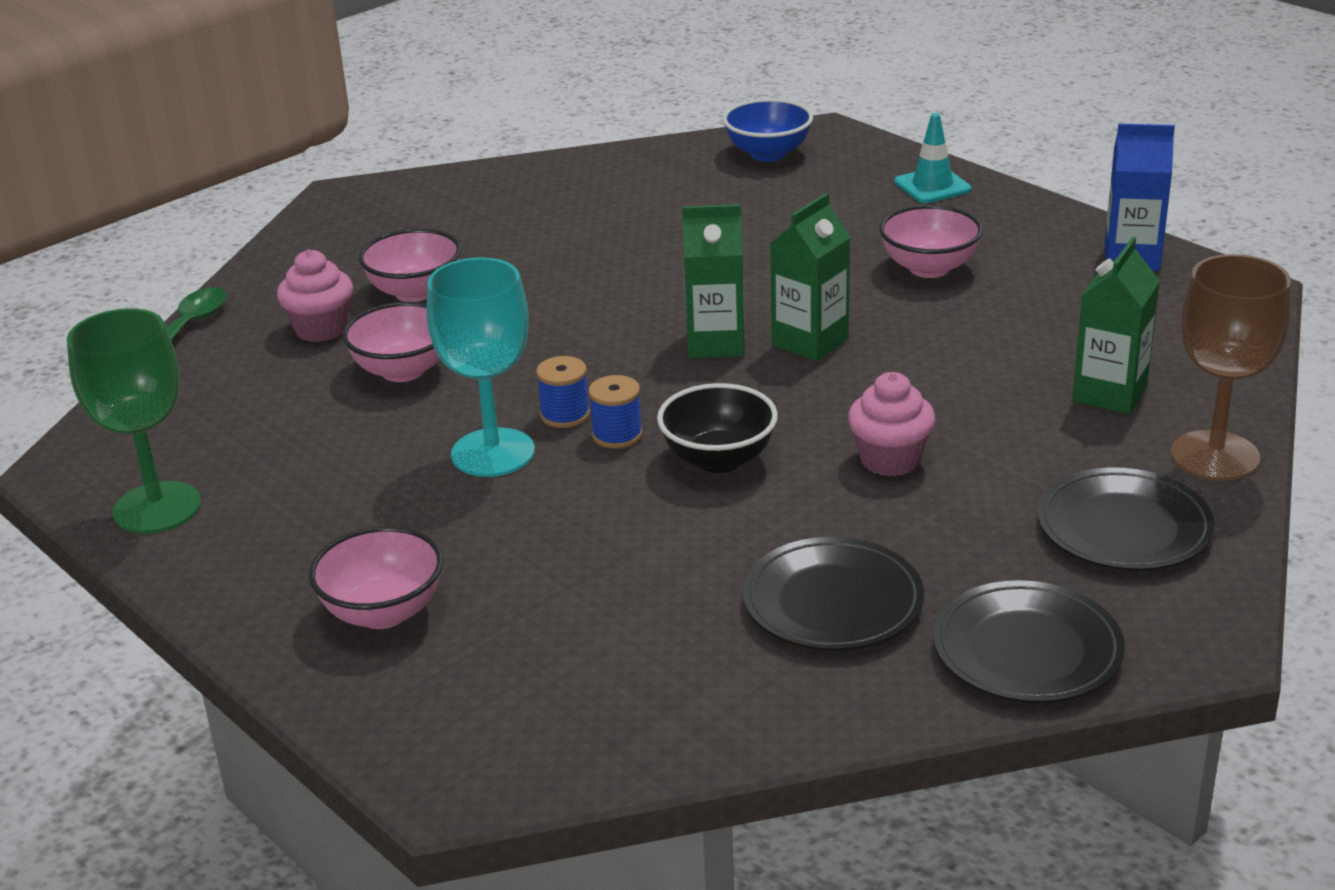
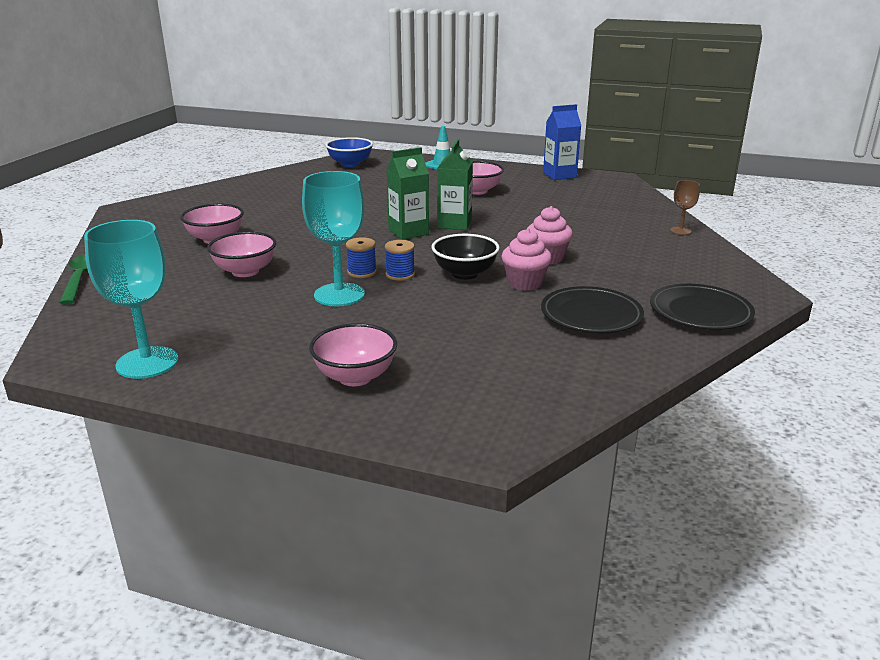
camera: 30 degrees left, 5 degrees down
(157, 508) = (147, 363): green goblet -> turquoise goblet
(321, 329) = (173, 263): pink cupcake -> pink cupcake (524, 283)
(1109, 394) = (611, 219): green carton -> none
(1123, 528) = (679, 261): black plate -> none
(1215, 456) = (680, 231): brown goblet -> brown goblet, size x0.49

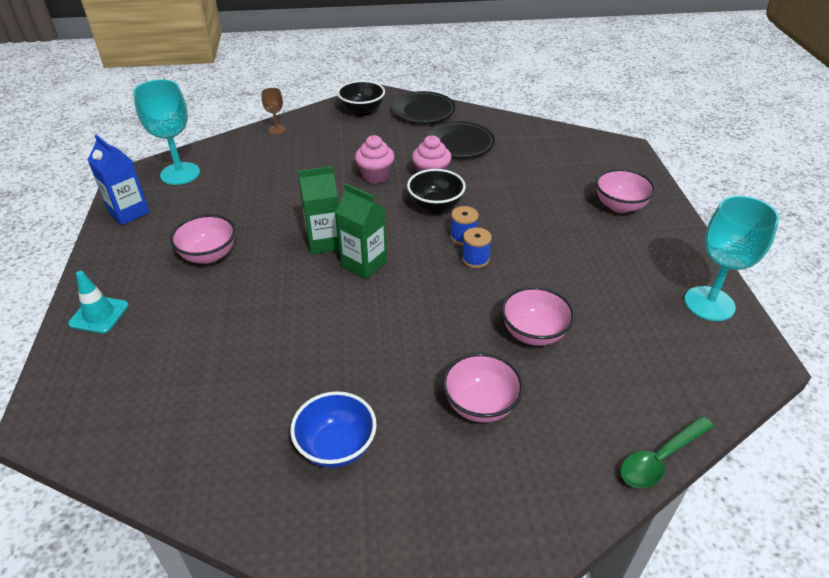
camera: 115 degrees left, 15 degrees up
(339, 295) = (525, 255): turquoise goblet -> turquoise goblet (180, 174)
(350, 164) = (111, 417): blue bowl -> blue bowl (336, 447)
(715, 276) = (362, 111): none -> black bowl

